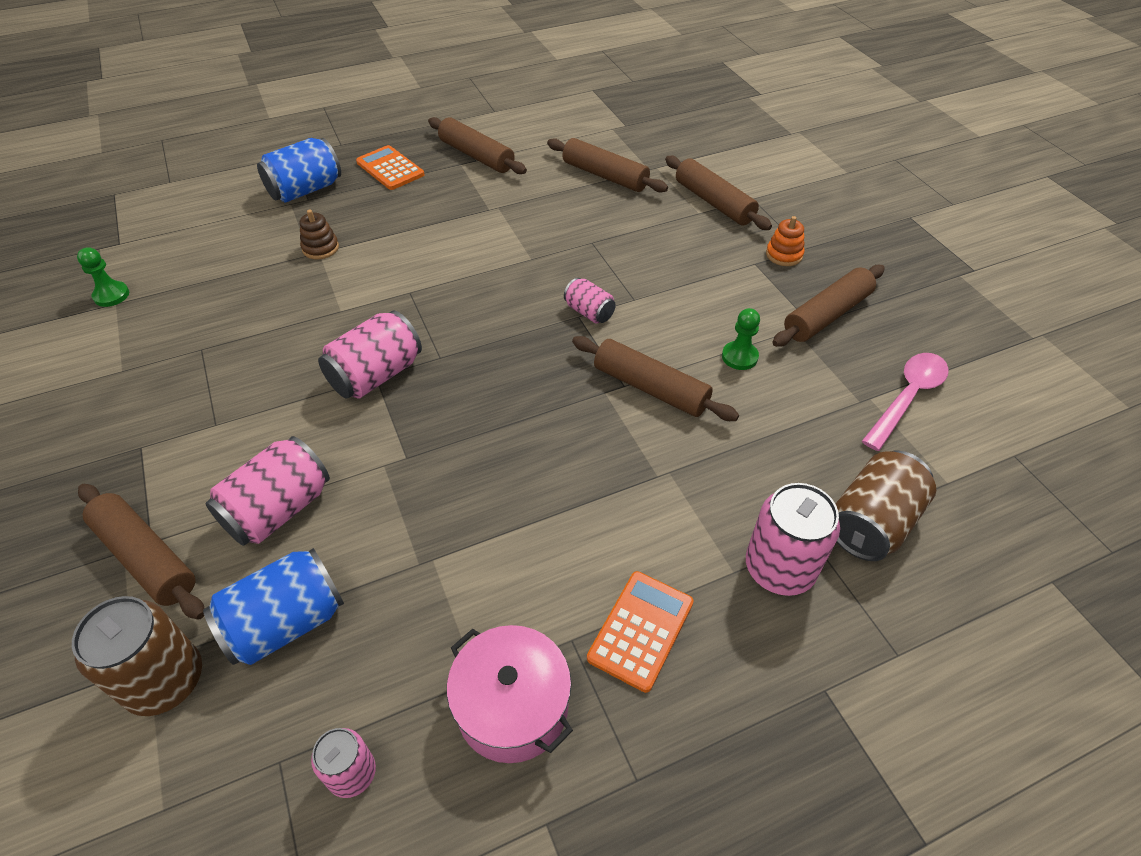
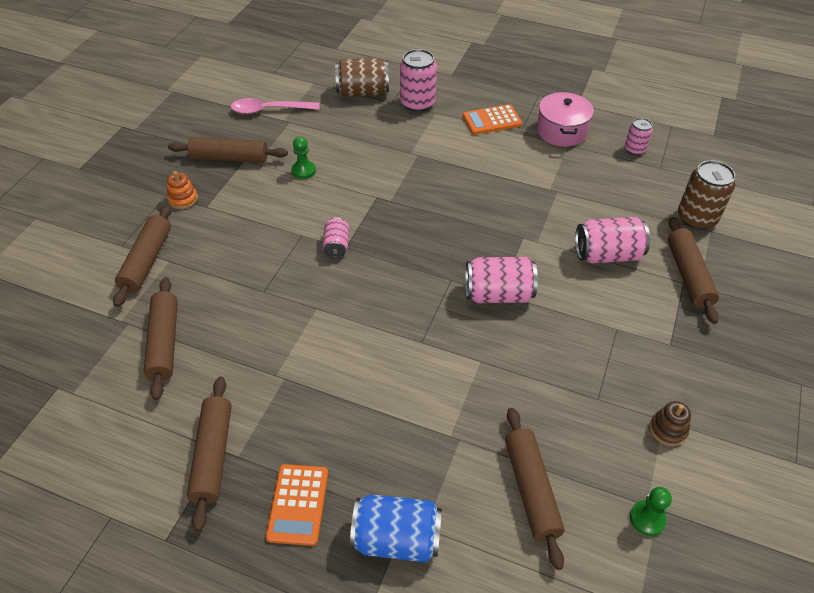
camera: 135 degrees left, 0 degrees up
(286, 622) = (632, 206): blue can -> none
(320, 248) = (445, 439): brown stacking toy -> brown stacking toy (668, 429)
(650, 388) = (366, 187): brown rolling pin -> brown rolling pin (531, 489)

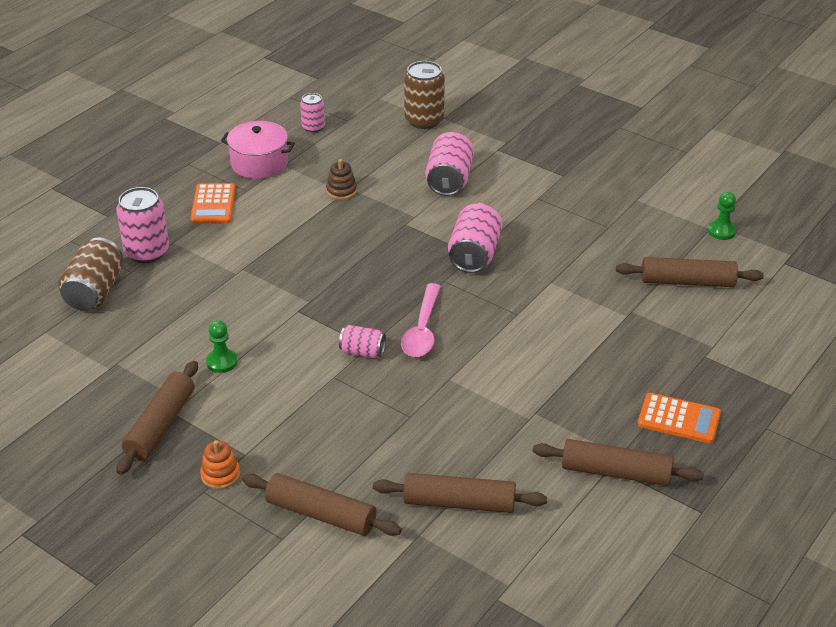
camera: 75 degrees left, 10 degrees down
(269, 110) = (79, 379): pink spoon -> pink spoon (422, 330)
(397, 539) = (720, 364): blue can -> none
(668, 429) = (646, 200): brown stacking toy -> brown stacking toy (341, 191)
(688, 275) = (490, 144): brown rolling pin -> none

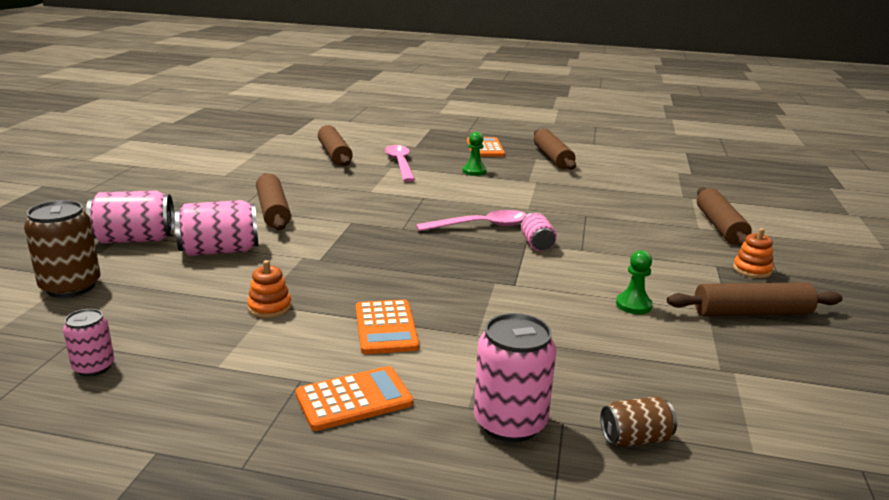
camera: 115 degrees left, 15 degrees down
(94, 292) = (635, 439): brown can -> brown can, size x0.58
(259, 163) = (219, 389): pink pot -> none
(280, 232) = (386, 328): none -> orange calculator
(341, 191) = (269, 307): brown stacking toy -> orange stacking toy
(459, 503) = (640, 190): brown rolling pin -> brown rolling pin (273, 211)
(474, 255) = (352, 221): pink can -> pink can (135, 239)
(634, 324) = (400, 164): none -> pink spoon
(721, 231) = (259, 149): green pawn -> green pawn (474, 171)

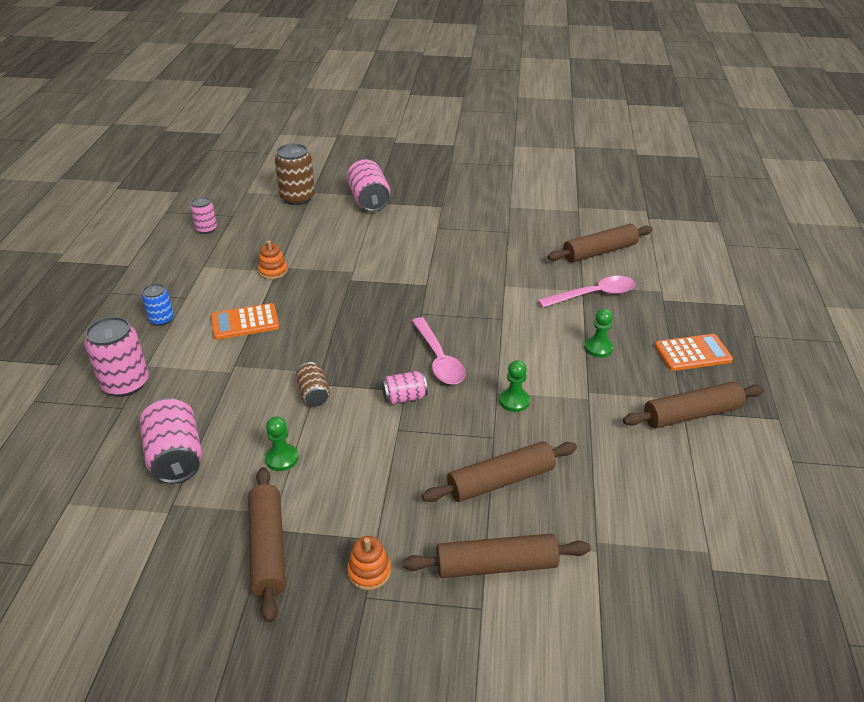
camera: 85 degrees right, 15 degrees up
(220, 251) = (357, 235): pink can -> pink can (176, 457)
(273, 211) = (437, 243): brown rolling pin -> brown rolling pin (501, 481)
(354, 399) = (161, 319): orange calculator -> blue can
(540, 204) = (514, 401): none -> green pawn
(635, 439) = (96, 441): brown can -> brown can (313, 394)

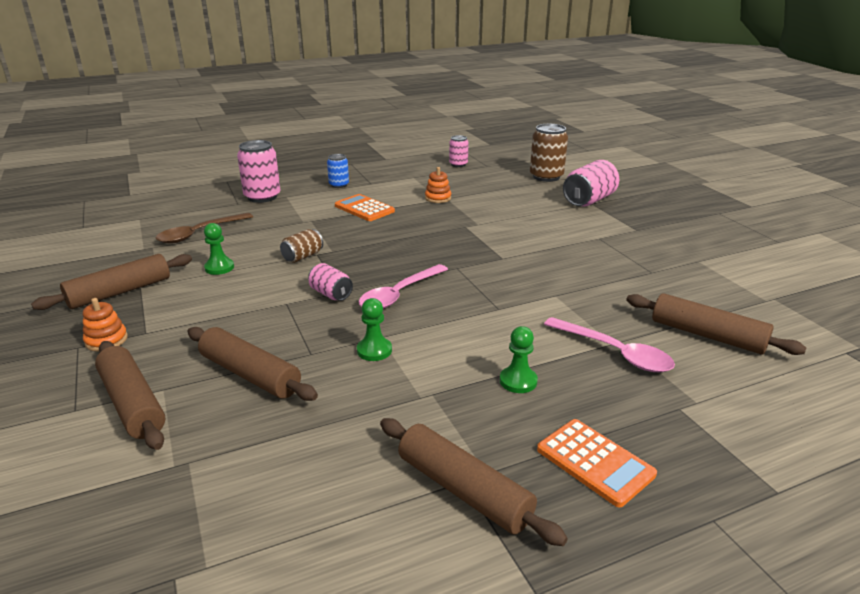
camera: 60 degrees right, 10 degrees down
(176, 457) = (199, 233): pink can -> brown spoon

